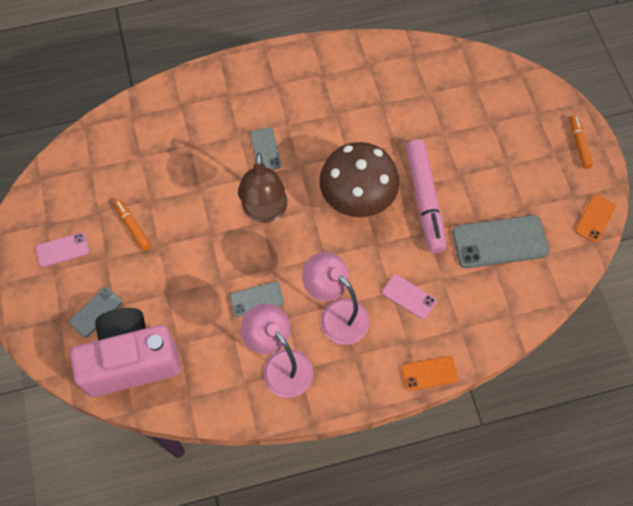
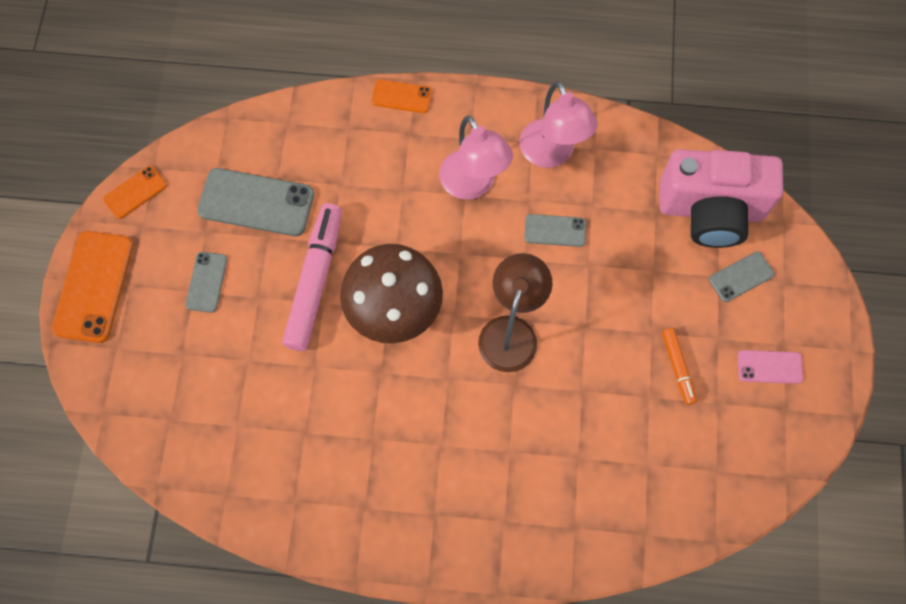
camera: 160 degrees left, 5 degrees up
(265, 149) = (482, 417): grey phone -> grey phone (206, 282)
(409, 297) = (386, 177): pink phone -> none
(579, 144) = (93, 286): orange marker -> orange phone

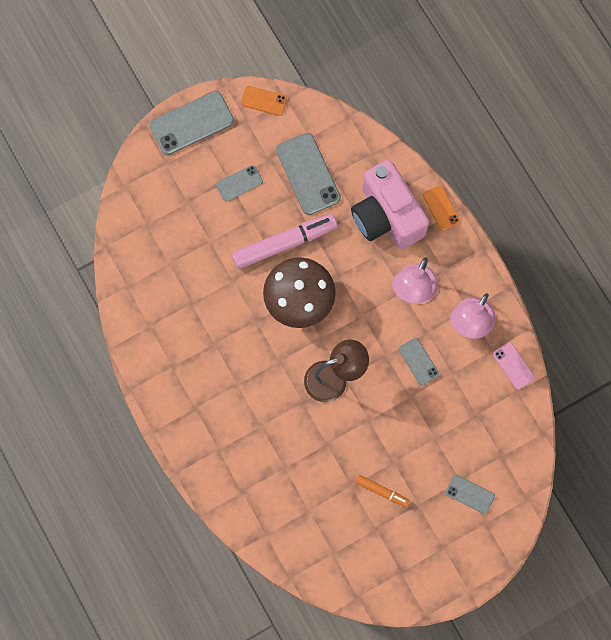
camera: 55 degrees right, 5 degrees up
(93, 286) = (191, 123): orange phone -> grey phone
(678, 367) = (382, 491): orange marker -> orange marker turned 105 degrees counterclockwise
(710, 210) = (502, 448): pink camera -> pink camera (386, 216)
(769, 367) = (422, 546): pink phone -> pink phone (513, 366)

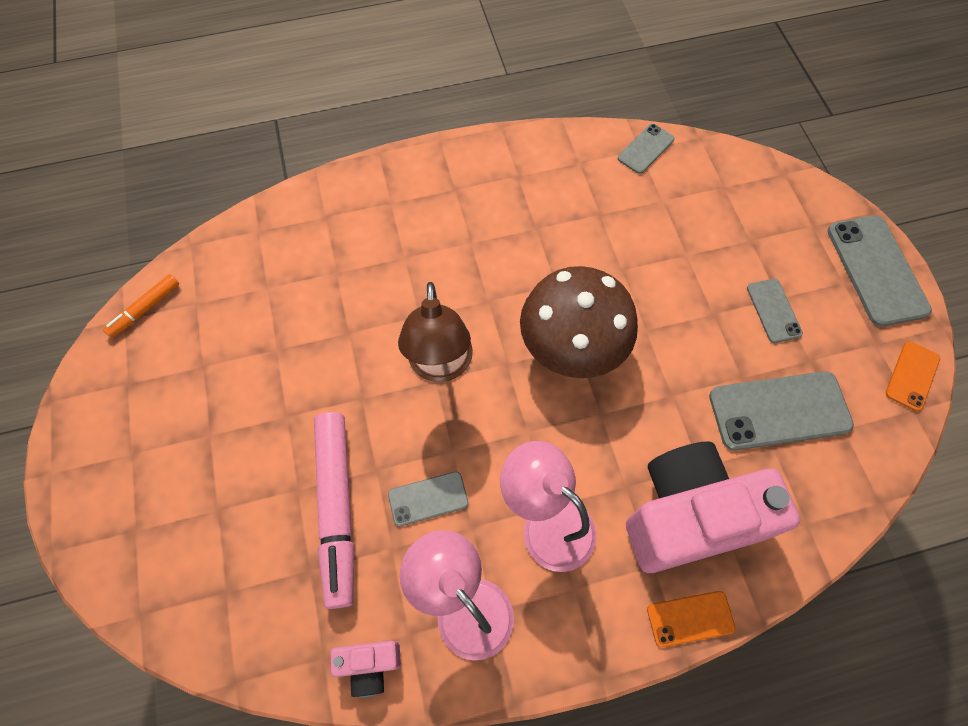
camera: 105 degrees right, 10 degrees down
(284, 243) = (667, 349): pink marker -> pink marker (337, 509)
(382, 491) = (251, 388): orange marker -> orange marker (145, 309)
(470, 494) = (189, 519): grey phone -> grey phone (645, 149)
(513, 366) = (369, 665): pink phone -> pink camera

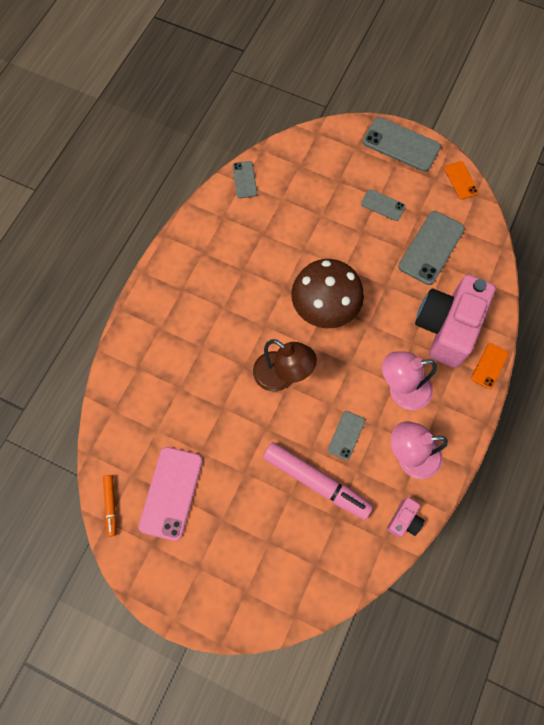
camera: 50 degrees left, 5 degrees up
(203, 357) = (171, 493): none -> pink phone

